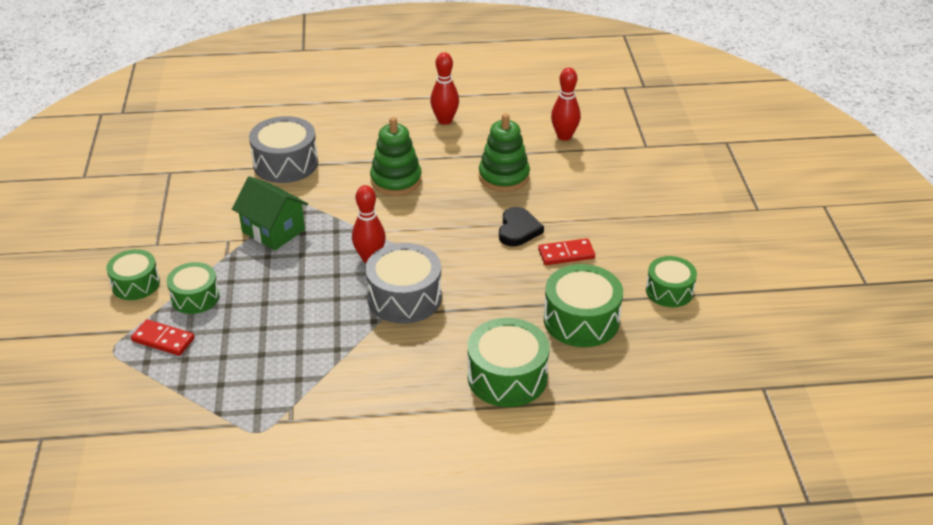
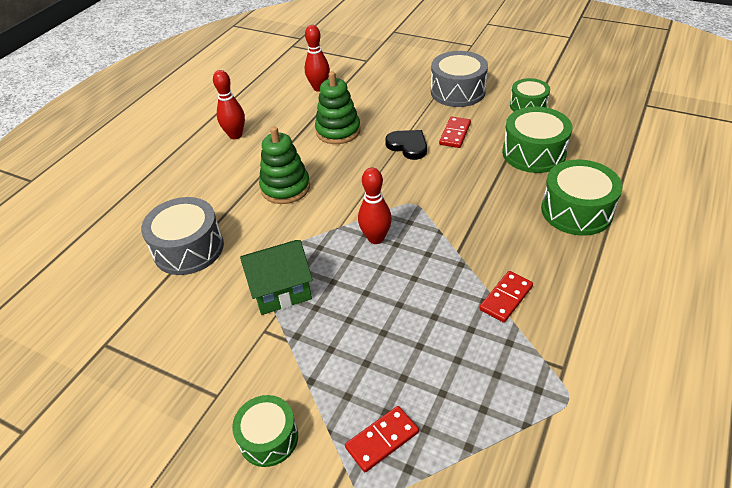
camera: 55 degrees left, 5 degrees up
(195, 297) = (333, 388): green drum -> none
(349, 362) = (506, 298): none -> red domino
(404, 297) = (444, 235): grey drum -> grey drum (457, 91)

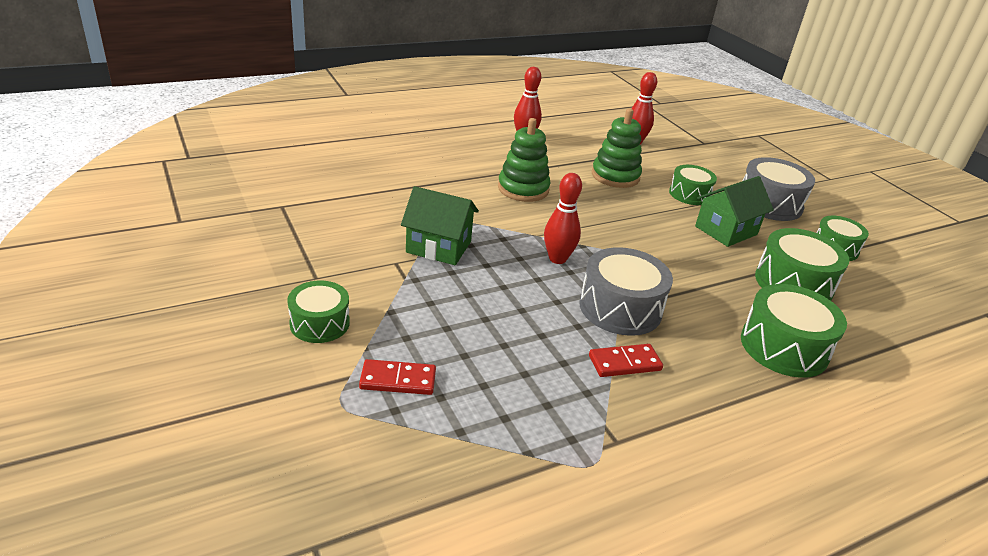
camera: 30 degrees right, 10 degrees down
(188, 248) = (403, 186): grey drum -> grey drum (620, 308)
(402, 116) = (689, 194): none -> green drum
(408, 146) = (667, 216): black heart -> none
(455, 134) = (726, 230): red domino -> green house

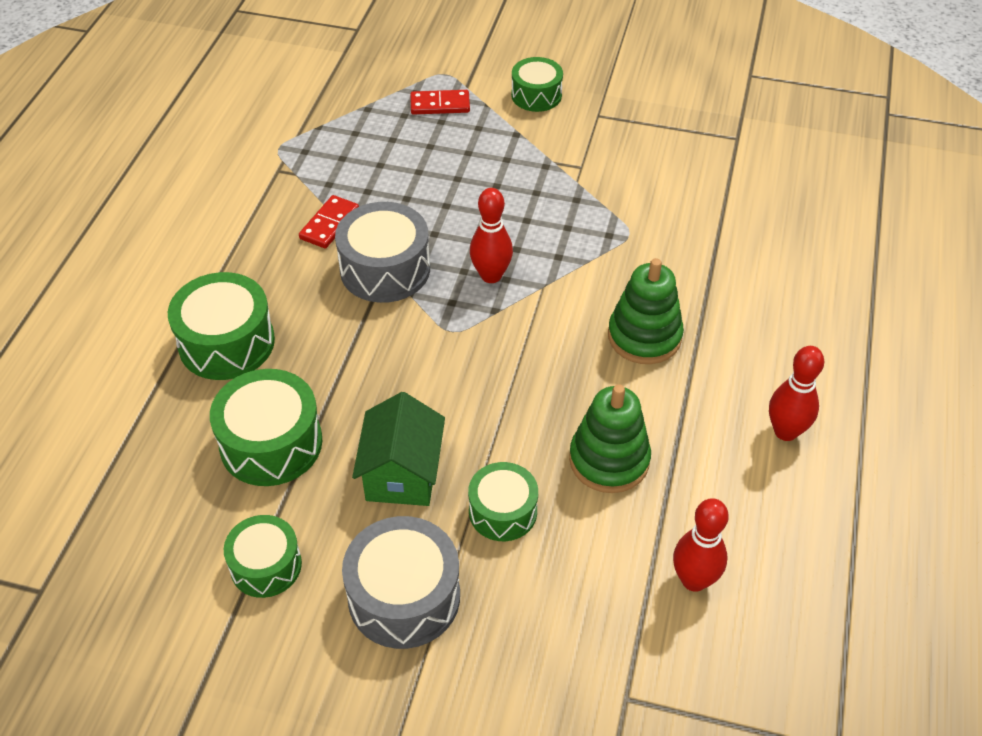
camera: 135 degrees right, 15 degrees up
(398, 380) = (440, 105): red domino -> red domino turned 45 degrees clockwise
(438, 247) = (582, 204): green house -> none

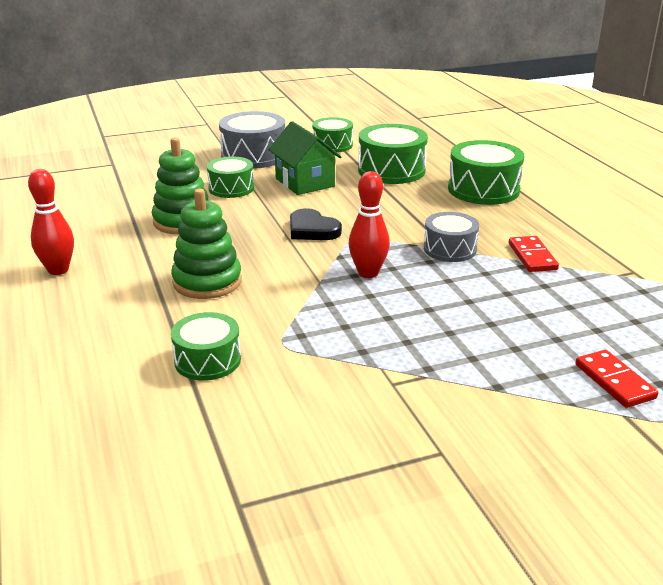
camera: 145 degrees right, 20 degrees down
(385, 269) = (450, 249): grey drum -> grey drum, size x0.64
(440, 105) = (614, 381): red domino -> red domino turned 75 degrees counterclockwise
(481, 367) = (312, 229): none -> black heart
(536, 95) = (539, 442): green drum -> green drum (207, 360)
(694, 580) = (95, 199): red bowling pin -> none

